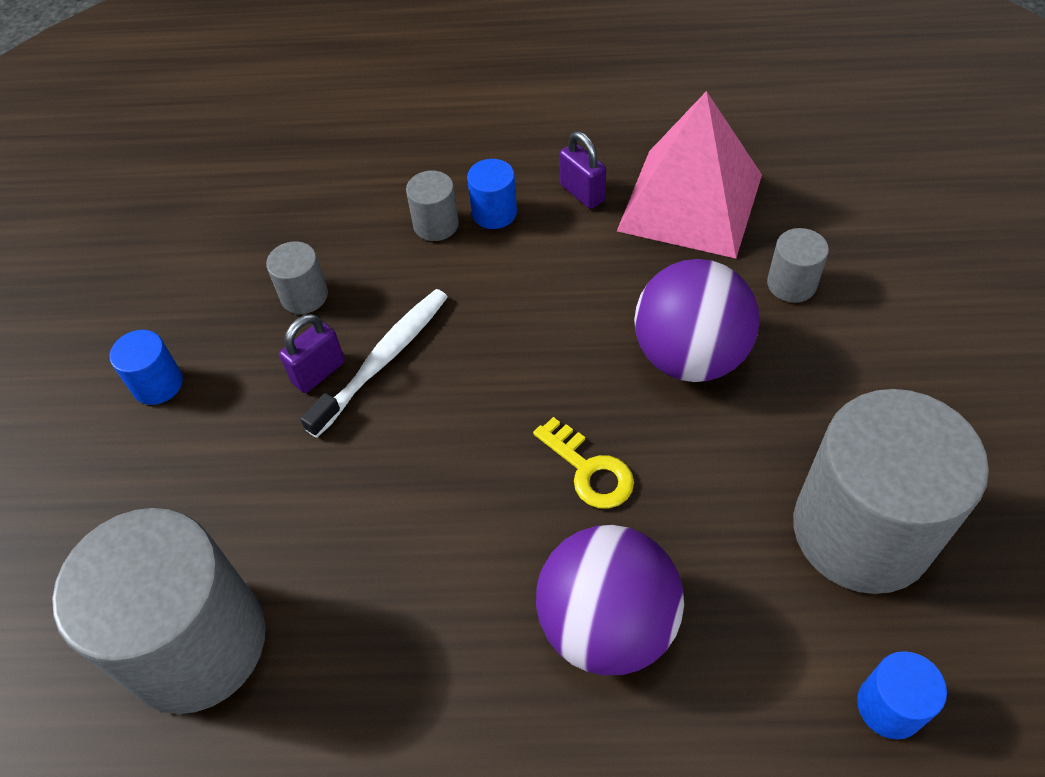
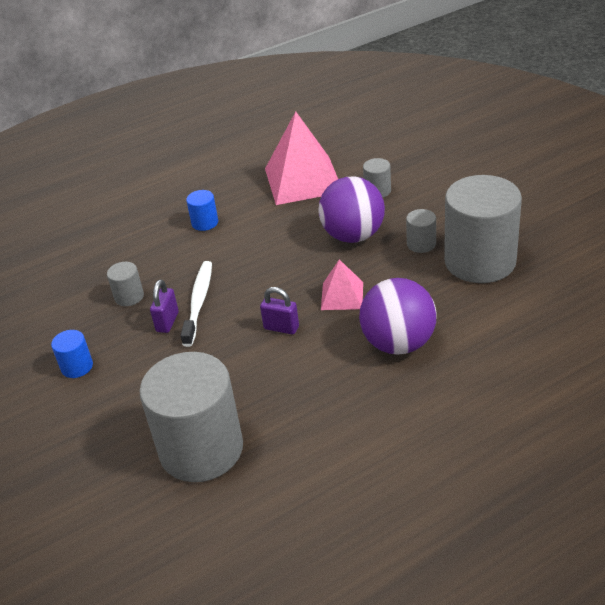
camera: 30 degrees left, 15 degrees down
(436, 224) = (177, 239): grey cylinder -> grey cylinder (421, 244)
(582, 193) = (245, 197): purple padlock -> purple padlock (281, 328)
(589, 470) = (342, 296): yellow key -> pink pyramid
(889, 706) = (537, 311): blue cylinder -> none

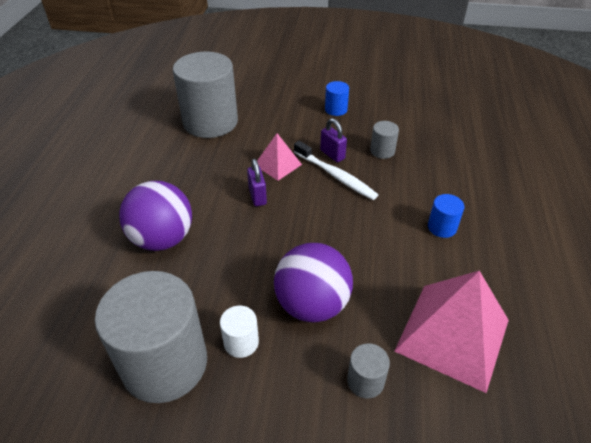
camera: 125 degrees right, 5 degrees up
(281, 328) = (257, 196): purple padlock -> purple padlock turned 75 degrees counterclockwise
(342, 296) = (247, 245): pink pyramid -> pink pyramid (278, 164)
(421, 244) = (241, 342): grey cylinder -> white cylinder

